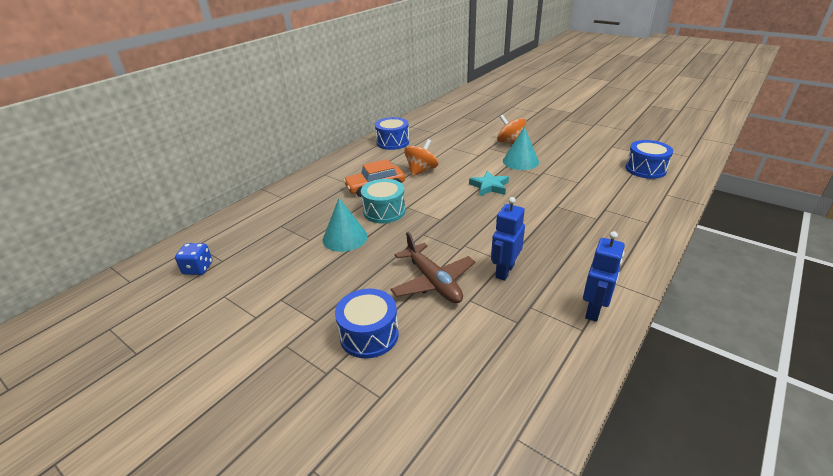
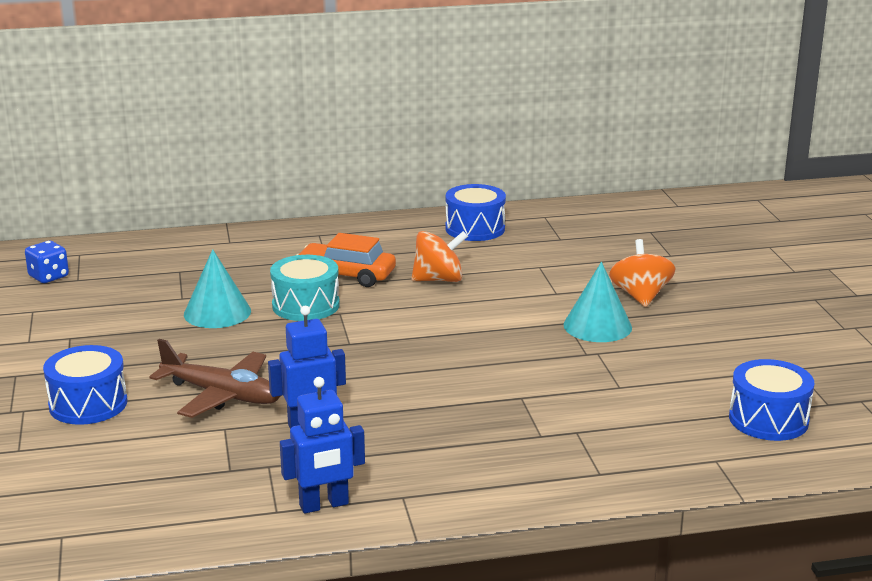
camera: 40 degrees right, 10 degrees down
(433, 282) = (222, 395): brown plane -> brown plane turned 75 degrees counterclockwise
(489, 186) = (484, 336): turquoise star -> none

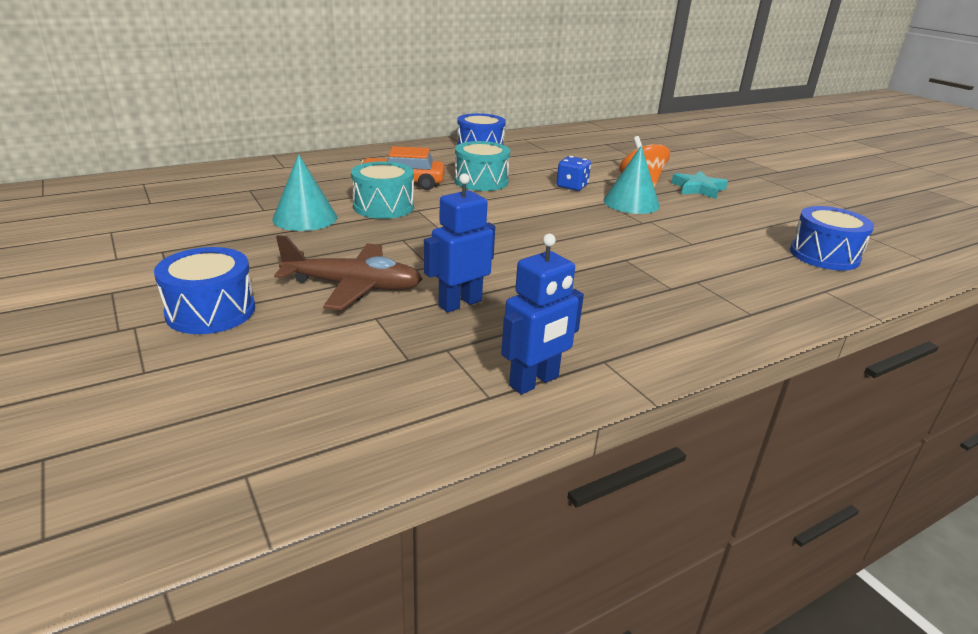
camera: 20 degrees left, 5 degrees up
(48, 276) = (118, 202): blue dice -> blue dice (572, 186)
(439, 279) = (481, 181): orange spinning top -> turquoise drum
(707, 313) = (698, 189): none -> turquoise star

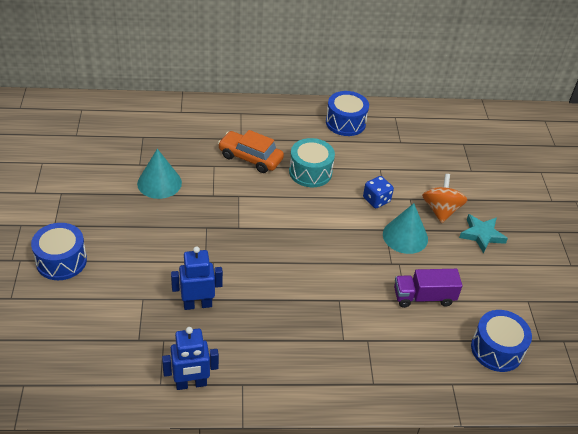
camera: 25 degrees right, 15 degrees up
(353, 286) = (147, 266): brown plane -> none
(383, 207) = (218, 185): turquoise drum -> none
(706, 237) = (423, 297): none -> purple truck

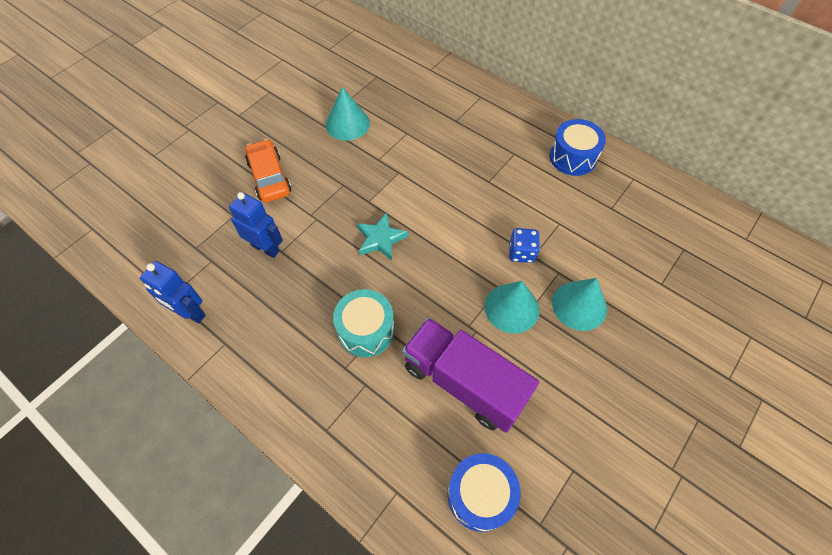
camera: 45 degrees right, 15 degrees up
(61, 261) = (213, 147): blue drum -> none
(250, 158) = (445, 143): orange car -> orange car (269, 177)
(310, 172) = (486, 187): turquoise drum -> turquoise drum (366, 330)
(423, 297) = (464, 382): purple truck -> purple truck, size x1.64
(441, 210) = (579, 305): orange spinning top -> turquoise cone
(482, 235) = (597, 361): turquoise star -> turquoise star (380, 239)

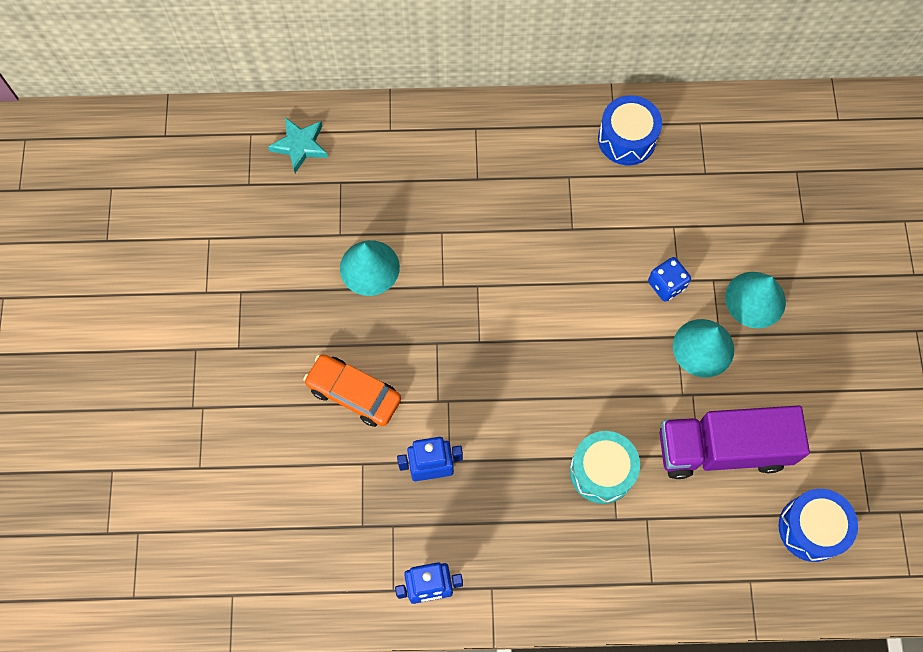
camera: 40 degrees left, 10 degrees up
(380, 239) = (530, 373): turquoise star -> turquoise star (300, 146)

